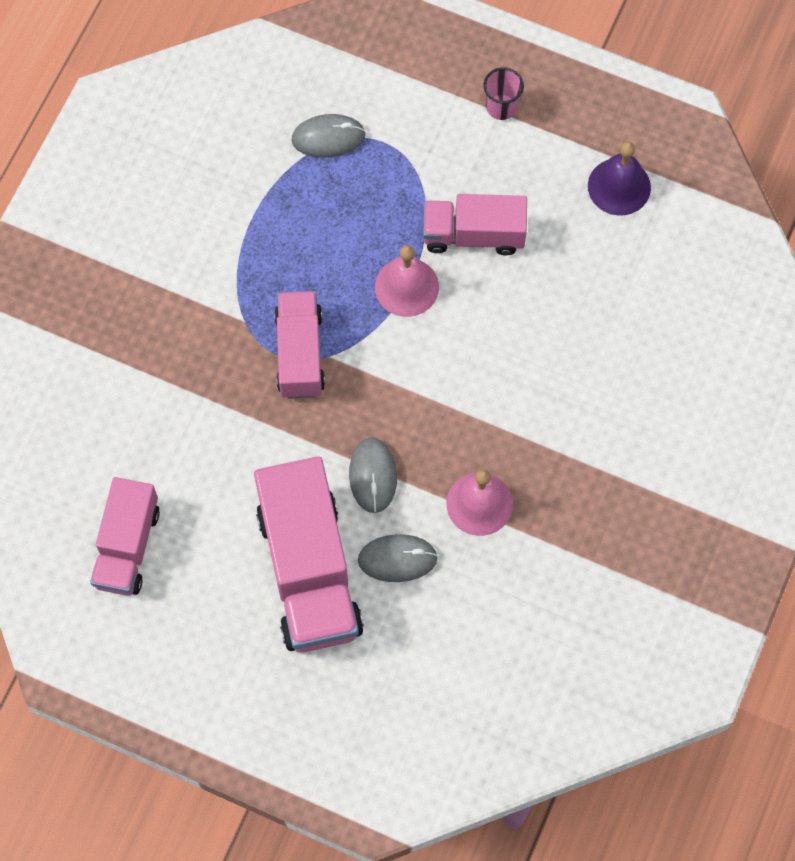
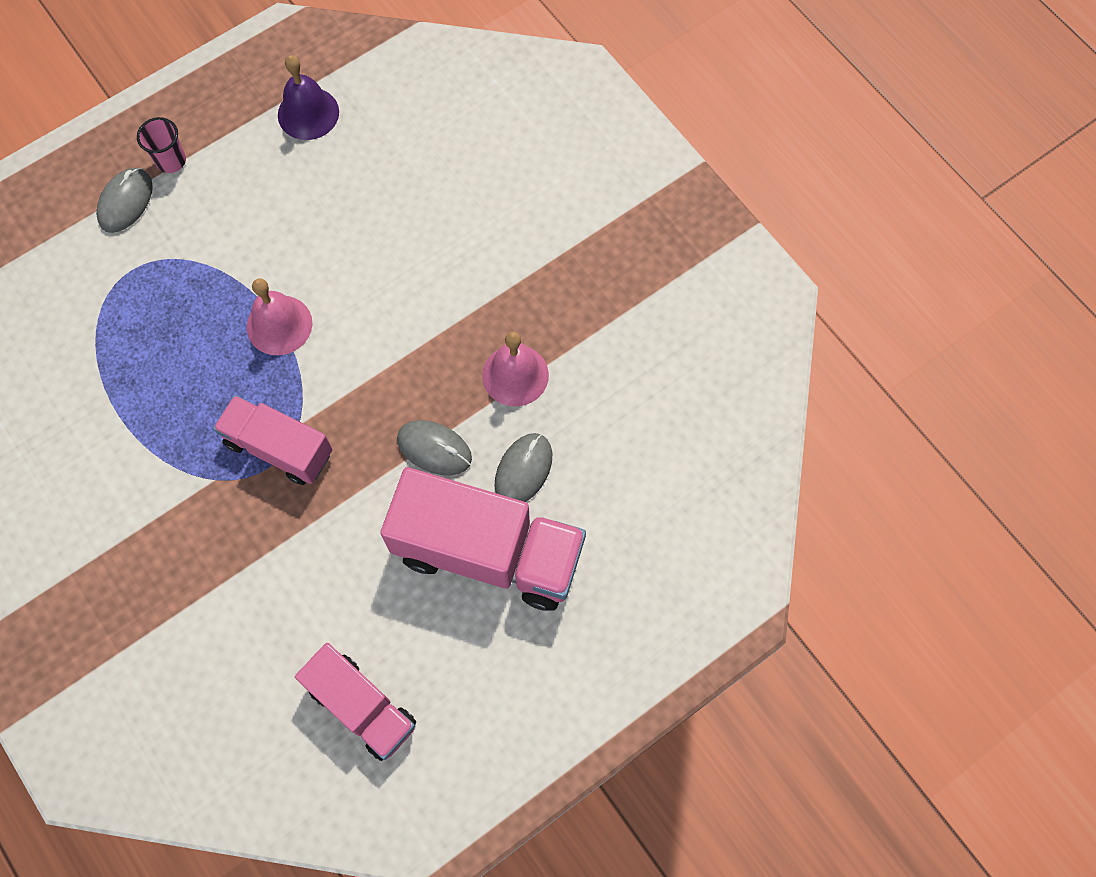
camera: 60 degrees left, 0 degrees up
(328, 138) = (93, 312): grey mouse -> grey mouse (125, 202)
(473, 235) = (270, 246): pink truck -> none

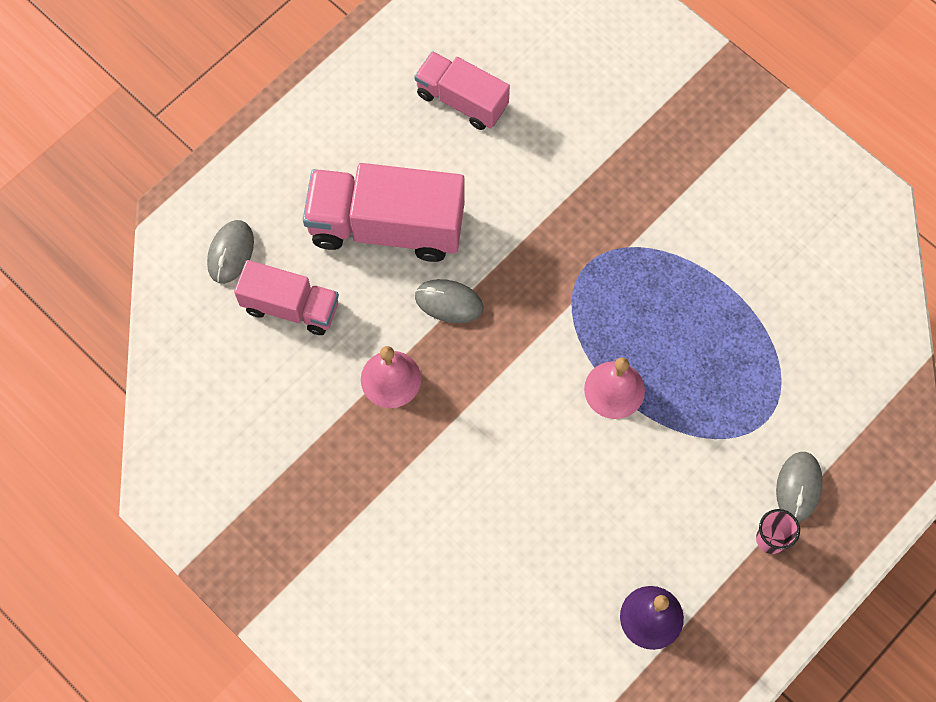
camera: 170 degrees right, 0 degrees up
(279, 448) = (582, 281): pink truck -> pink truck (290, 307)
(523, 470) = (369, 297): grey mouse -> grey mouse (230, 253)

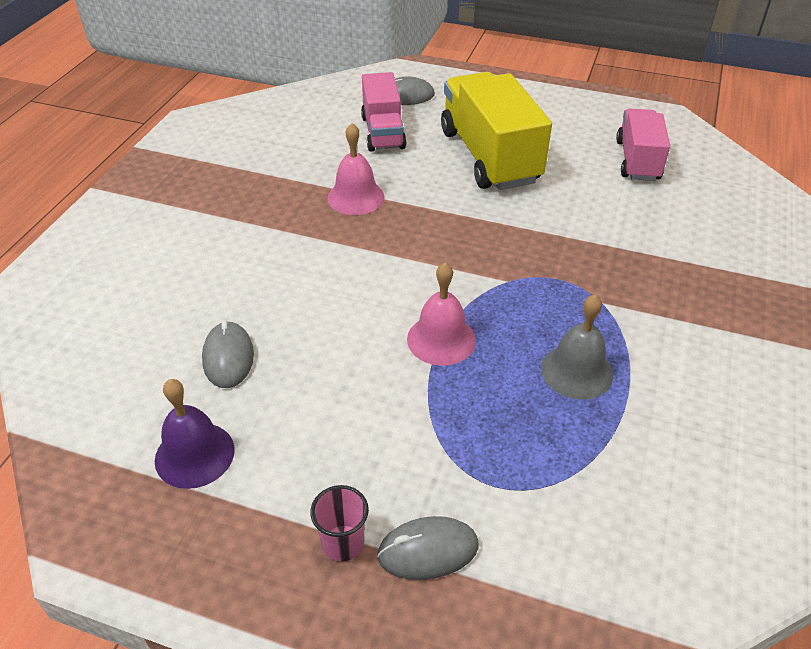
camera: 65 degrees right, 25 degrees down
(386, 226) = (489, 156): pink truck -> yellow truck
(449, 302) = (449, 207): grey mouse -> grey mouse (228, 357)
(692, 308) = (576, 371): none -> grey bell

